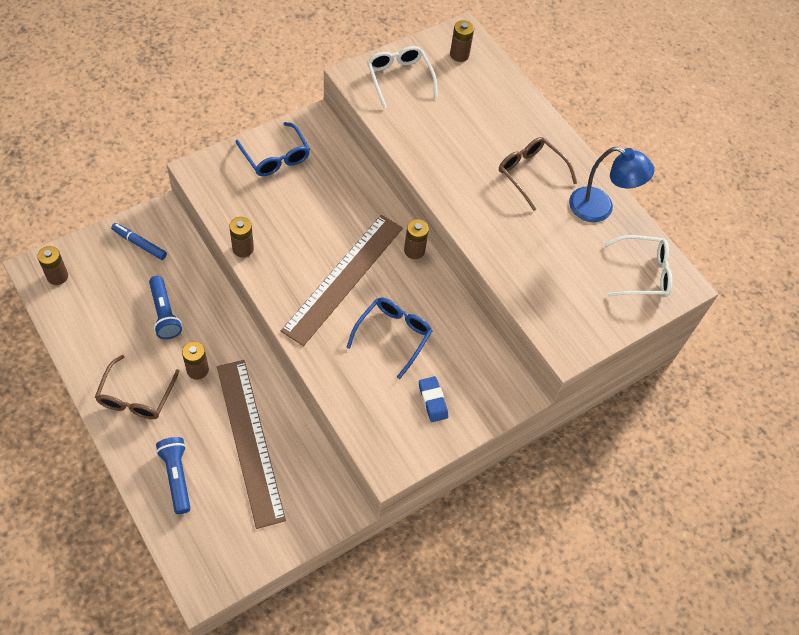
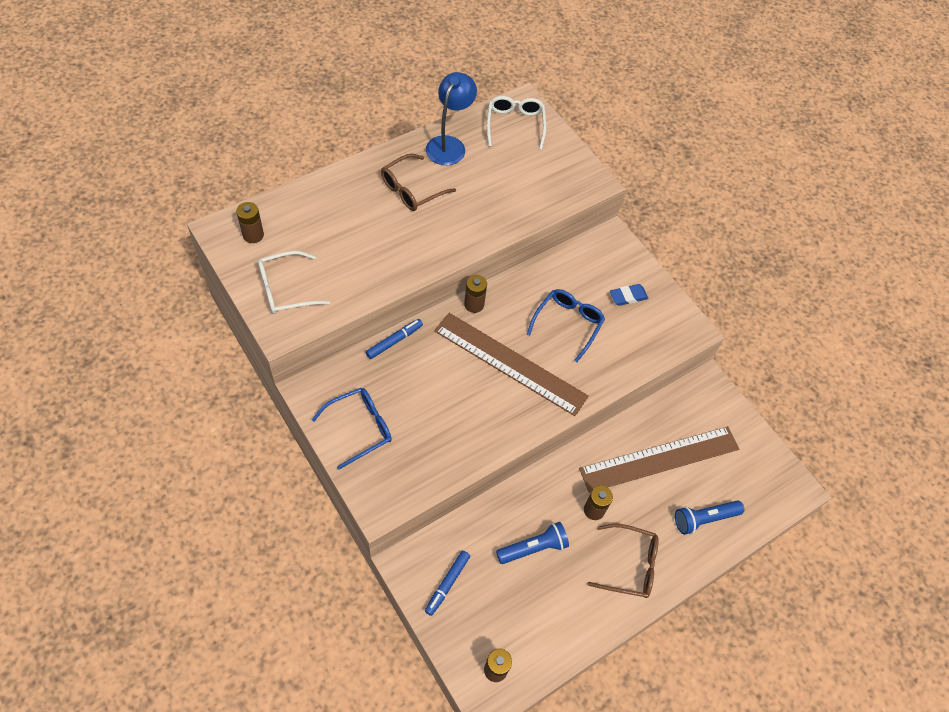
camera: 90 degrees left, 0 degrees up
(243, 248) = (482, 454): brown battery -> none
(368, 184) = (394, 341): none -> blue marker
(393, 335) = (568, 324): blue glasses -> blue glasses turned 90 degrees clockwise

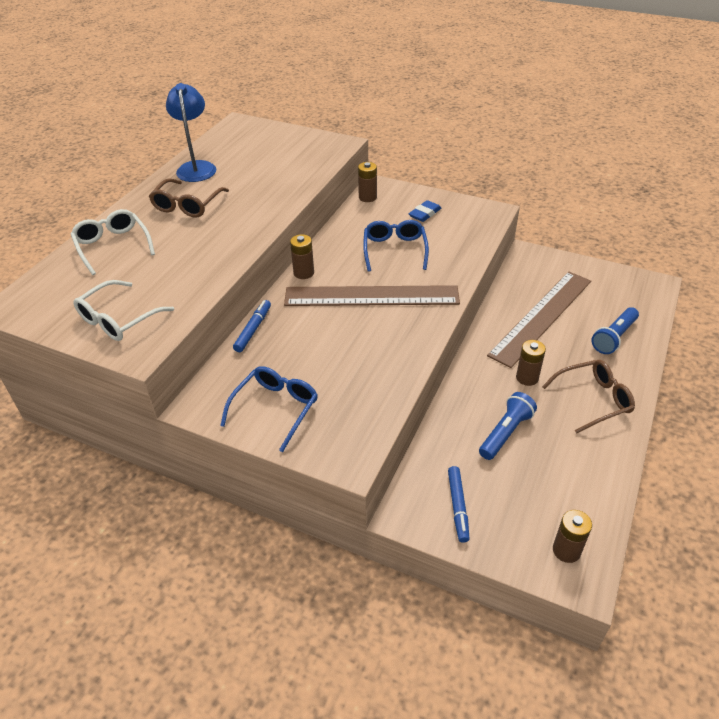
camera: 25 degrees left, 15 degrees down
(253, 235) = (51, 296): brown battery -> brown battery (367, 197)
(515, 125) = (243, 137): white glasses -> white glasses (113, 246)

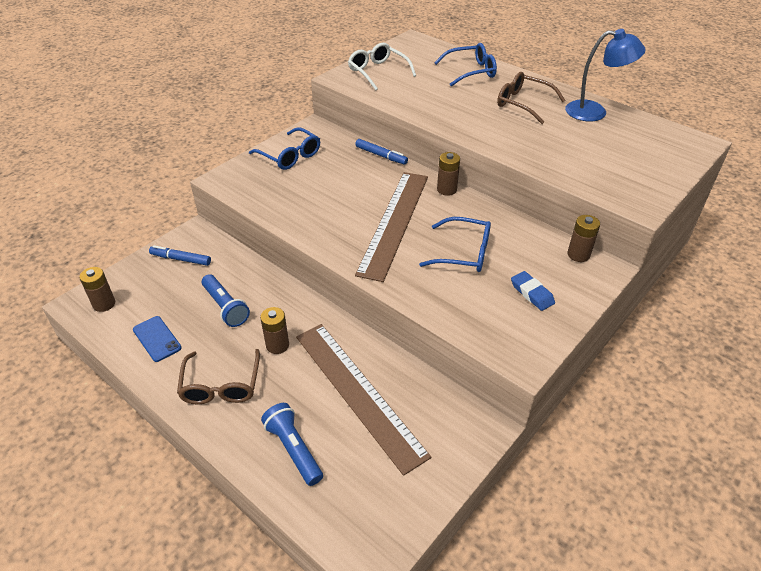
camera: 105 degrees right, 0 degrees up
(113, 246) = (471, 71): white glasses -> blue glasses
(578, 472) = (157, 339): none -> blue phone

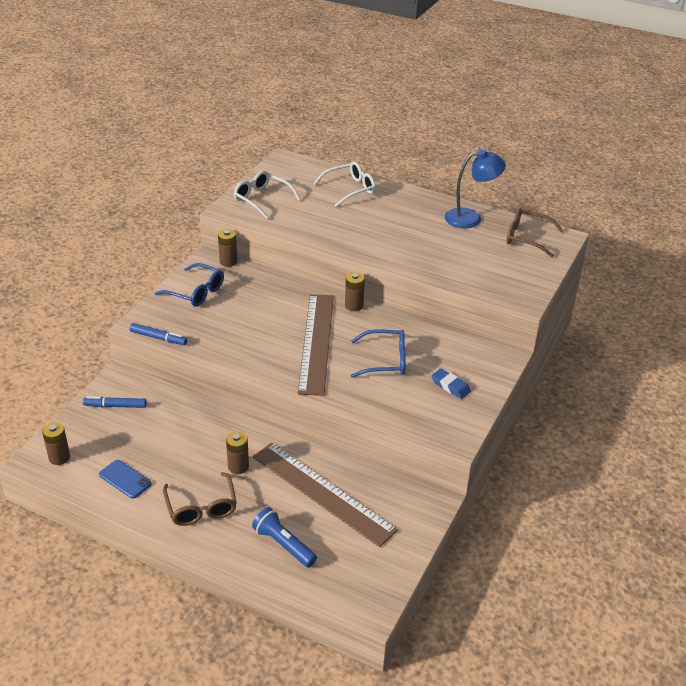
camera: 15 degrees left, 5 degrees down
(225, 307) = (177, 442): blue flashlight -> none
(381, 155) = (283, 281): blue marker -> blue marker (158, 338)
(471, 71) = (350, 189): blue glasses -> white glasses
(523, 103) = (406, 217): brown glasses -> brown glasses (526, 238)
(578, 255) = (481, 348): brown battery -> brown battery (228, 261)

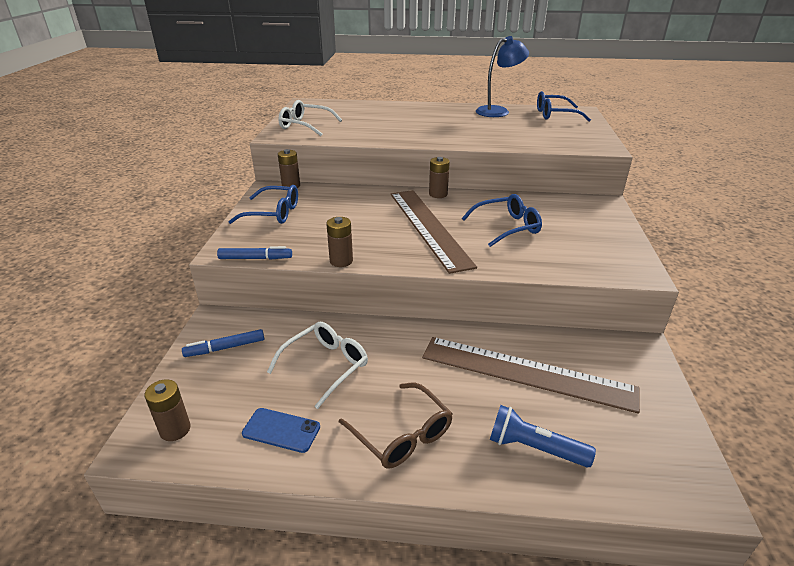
camera: 20 degrees left, 5 degrees down
(238, 466) = (413, 372): brown battery -> brown battery (341, 261)
(350, 189) = (380, 110): white glasses -> white glasses (326, 366)
(450, 386) = (586, 233): blue eraser -> none
(526, 238) = (555, 115): brown glasses -> blue glasses

